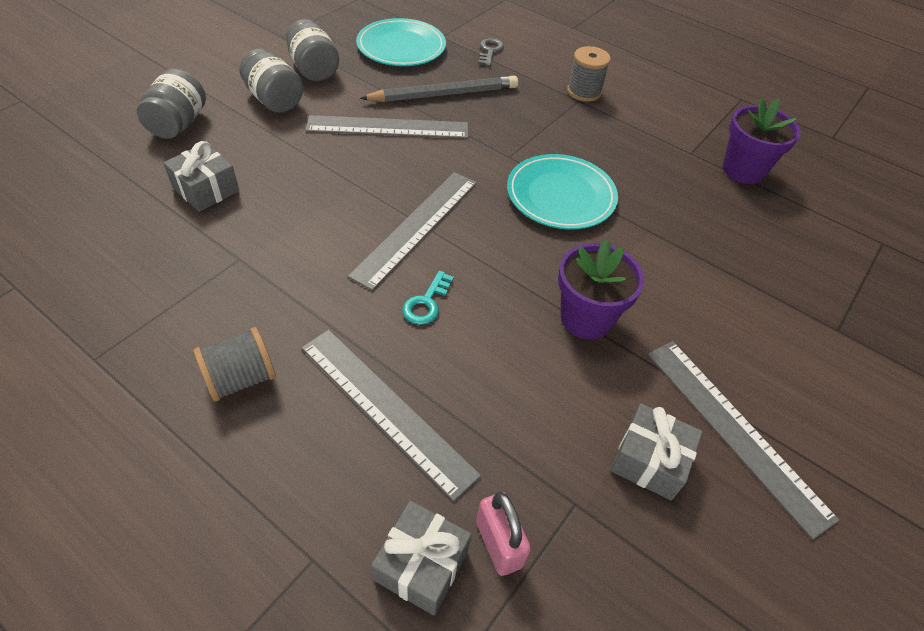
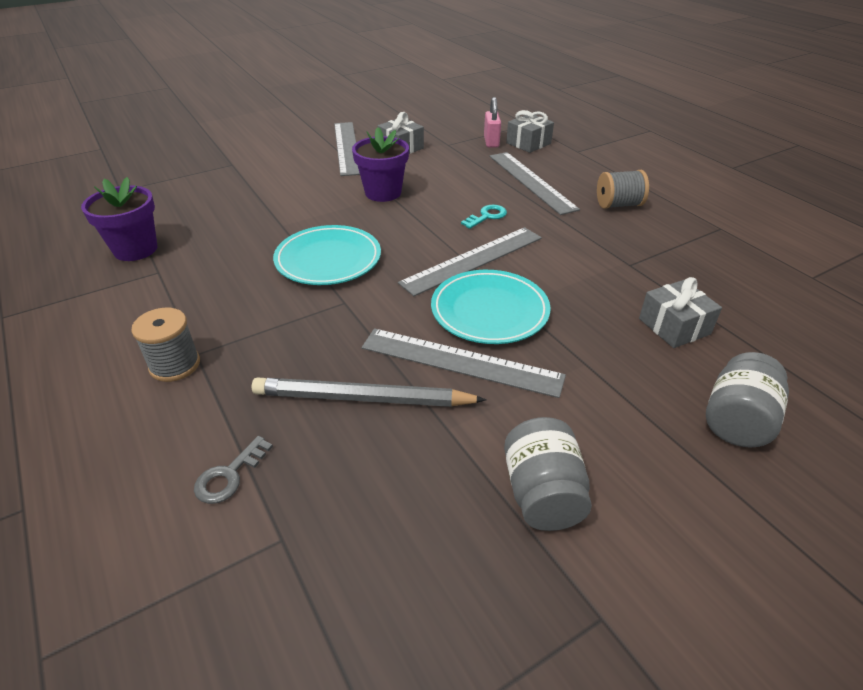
camera: 155 degrees left, 10 degrees down
(274, 100) = (607, 437): grey jar -> none
(401, 47) = (374, 520): turquoise plate -> turquoise plate (489, 311)

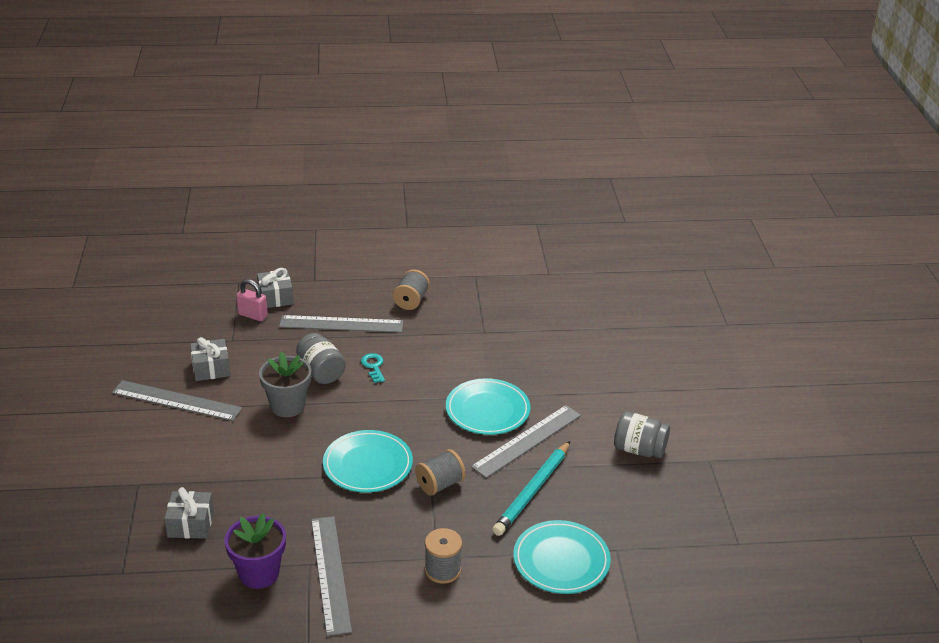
camera: 65 degrees left, 5 degrees down
(229, 475) = (561, 561): grey key -> turquoise plate
(327, 316) = (440, 484): none -> grey spool
(362, 398) = (532, 491): grey pencil -> turquoise pencil
(383, 193) = (287, 406): purple flower pot -> grey flower pot
(473, 260) = (425, 395): grey ruler -> grey ruler (330, 574)
(674, 326) = (553, 346): grey gift -> grey gift (191, 524)
(737, 420) = (633, 365): grey jar -> grey jar (321, 372)

